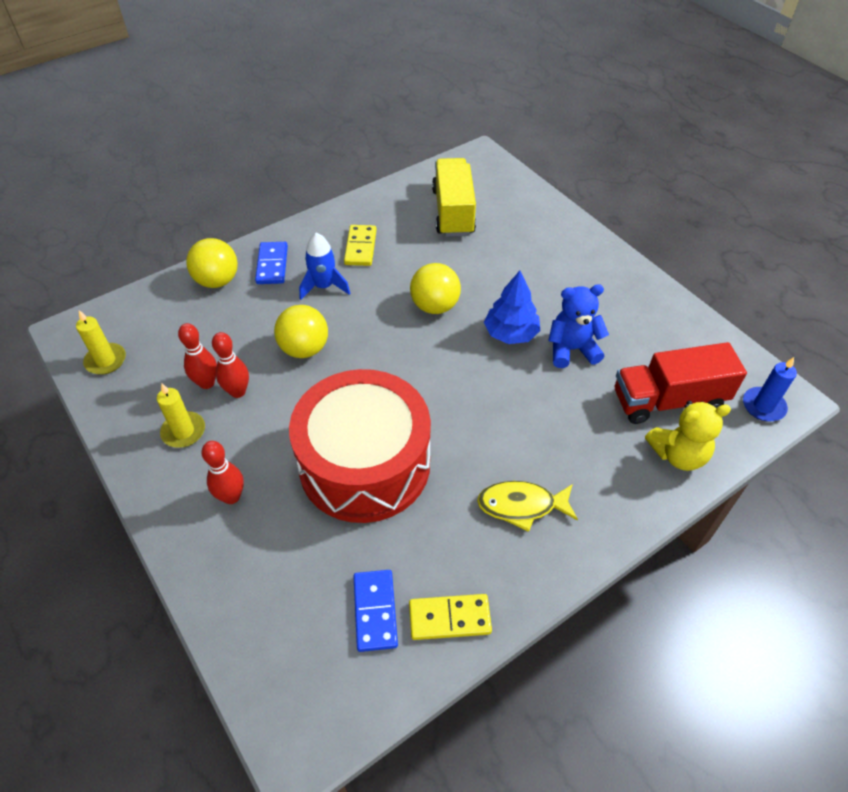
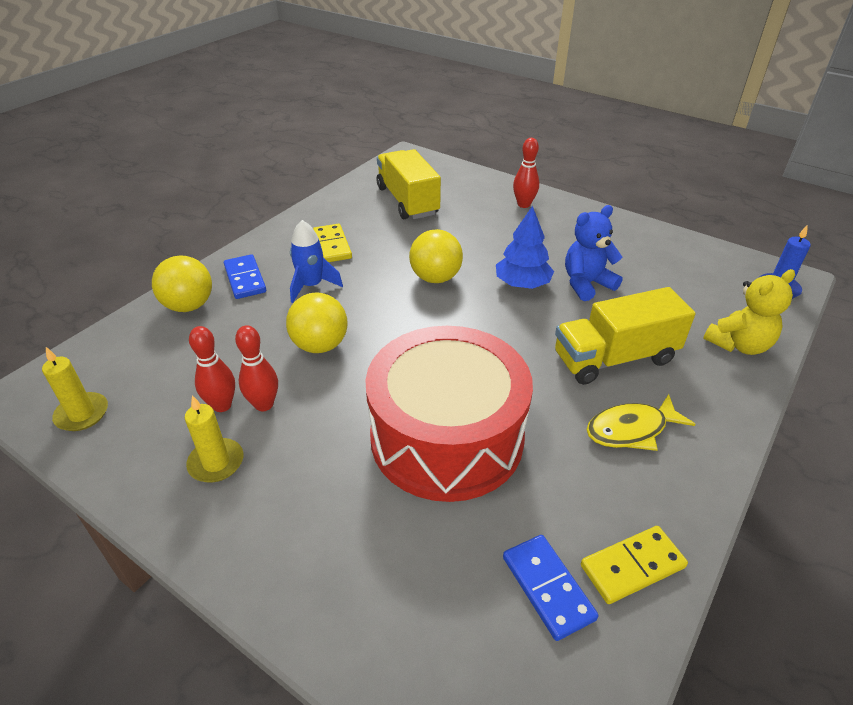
camera: 20 degrees left, 10 degrees down
(231, 496) = (310, 516): red bowling pin -> red bowling pin (524, 204)
(550, 434) = (614, 358): none -> yellow truck
(668, 400) = (698, 303): red truck -> none

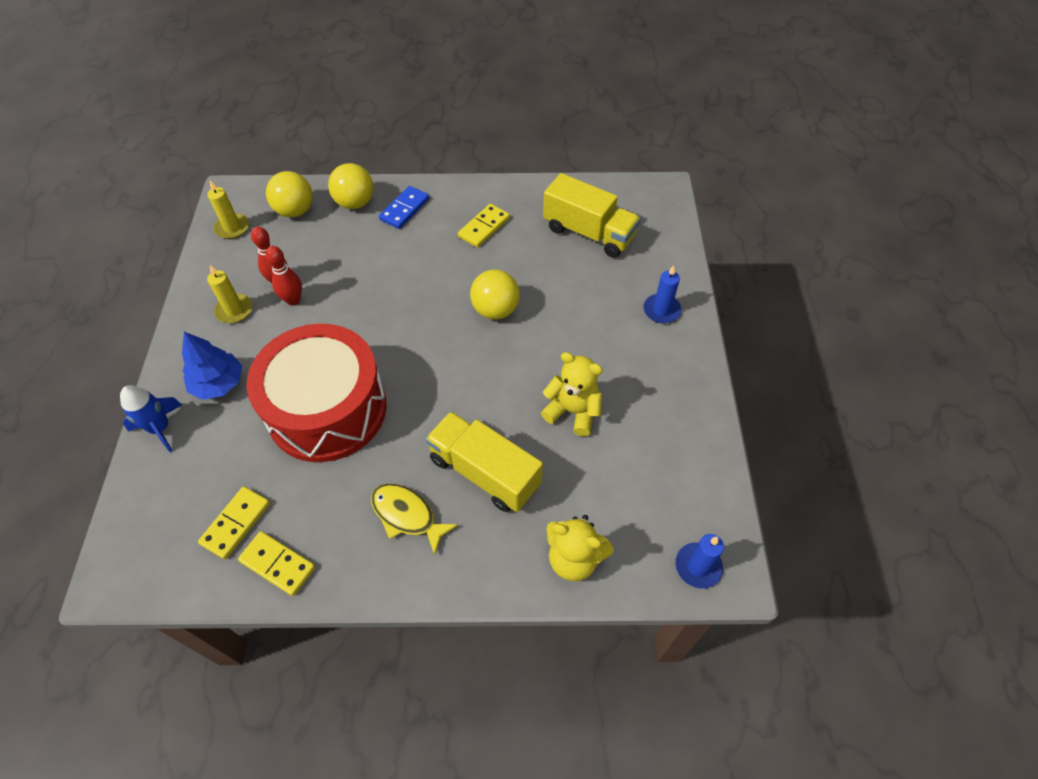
camera: 55 degrees right, 15 degrees up
(311, 286) = (426, 247): blue rocket -> blue rocket (160, 428)
(320, 345) = (367, 292): yellow ball -> yellow ball (295, 211)
(407, 201) = (589, 233): yellow truck -> yellow truck turned 90 degrees clockwise
(522, 284) = (535, 368): blue tree -> blue tree (218, 383)
(524, 204) = (661, 310): red bowling pin -> blue candle
(548, 588) = (236, 523): blue domino -> yellow domino
(586, 284) = (573, 411): blue teddy bear -> yellow teddy bear

